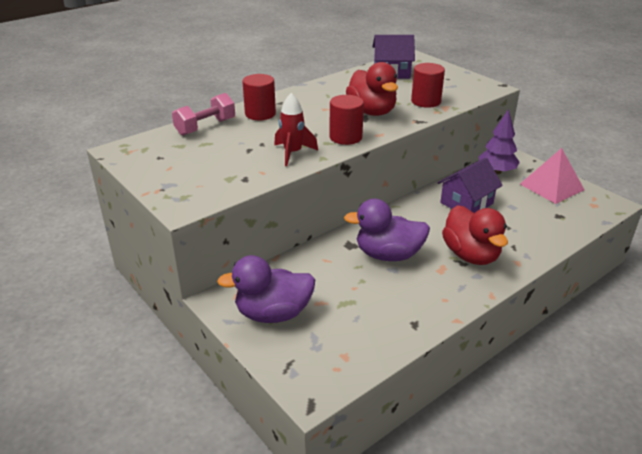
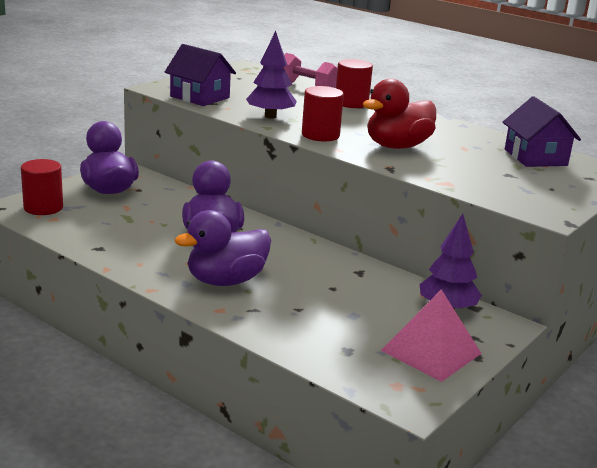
camera: 75 degrees right, 10 degrees down
(293, 153) = (270, 116): red rocket -> purple tree
(426, 101) = (454, 173): red cylinder -> red cylinder (43, 208)
(466, 203) = (344, 283): purple house -> purple house (200, 97)
(471, 255) = (226, 281): red duck -> purple duck

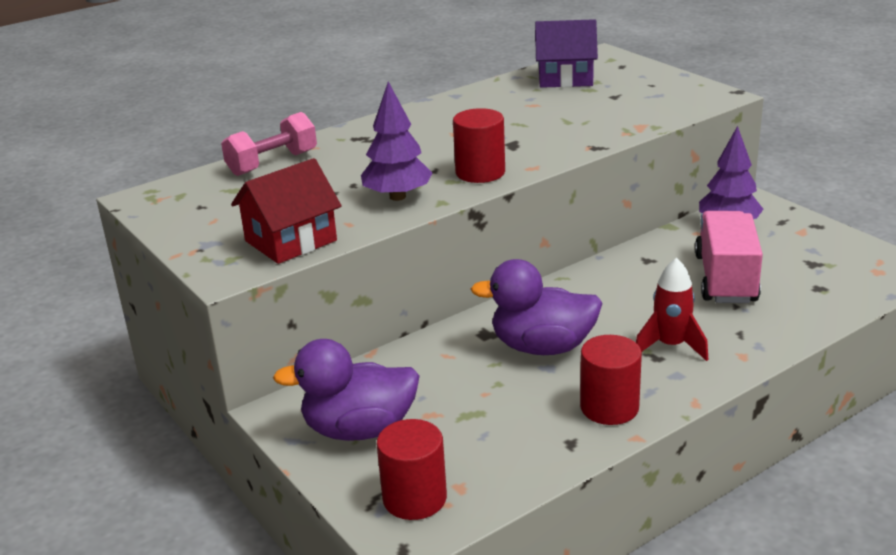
camera: 70 degrees left, 5 degrees up
(200, 97) = (291, 241): purple house -> red house
(226, 281) = (670, 346): purple duck -> red rocket
(342, 305) = (725, 279): none -> pink truck
(351, 103) = (356, 143): red cylinder -> red cylinder (609, 407)
(397, 146) = (525, 135): red duck -> none
(431, 352) = (814, 245): pink pyramid -> none

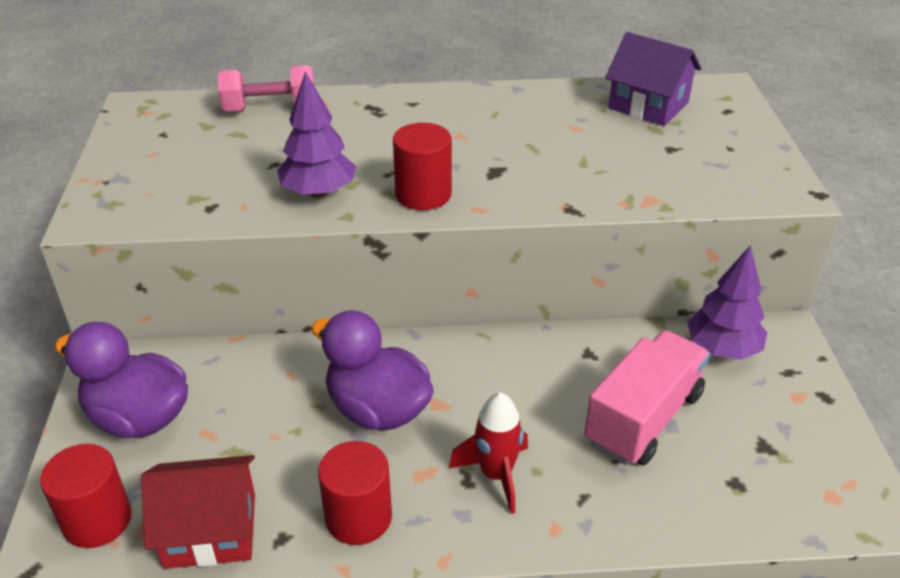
camera: 30 degrees right, 10 degrees up
(291, 241) = (177, 204): red house -> red house (211, 530)

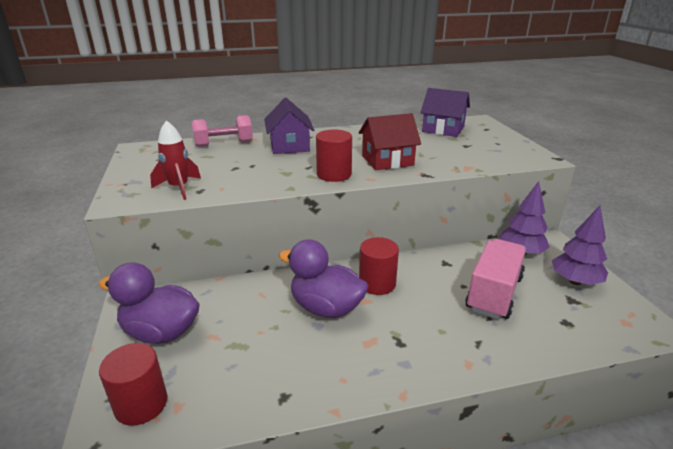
camera: 10 degrees left, 10 degrees down
(211, 530) = (230, 399): red house -> red house (387, 160)
(319, 192) = (268, 178): purple tree -> purple tree (575, 281)
(358, 517) = (334, 375): red cylinder -> red cylinder (377, 284)
(373, 122) = (289, 146): none -> purple house
(496, 475) = (417, 336): red rocket -> red rocket (179, 188)

